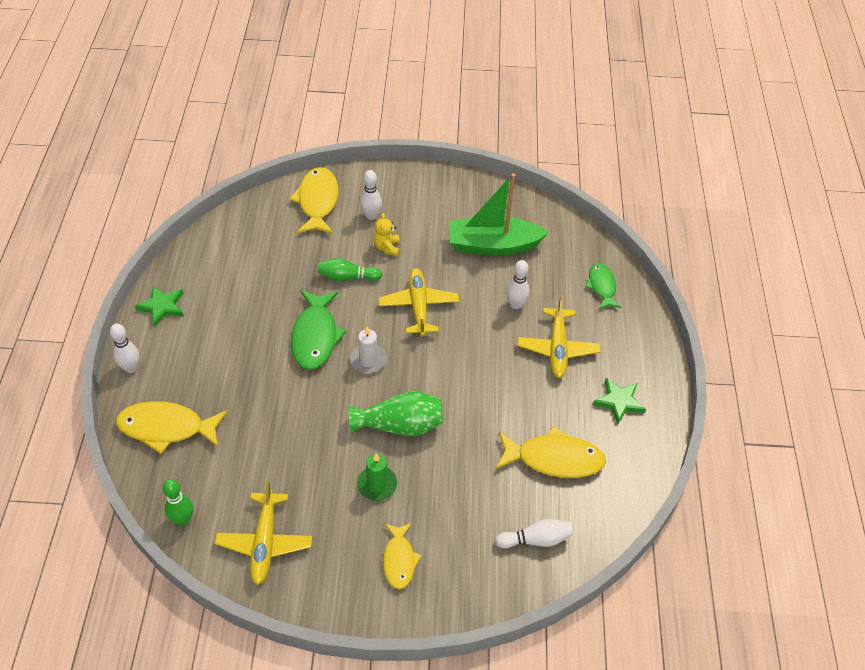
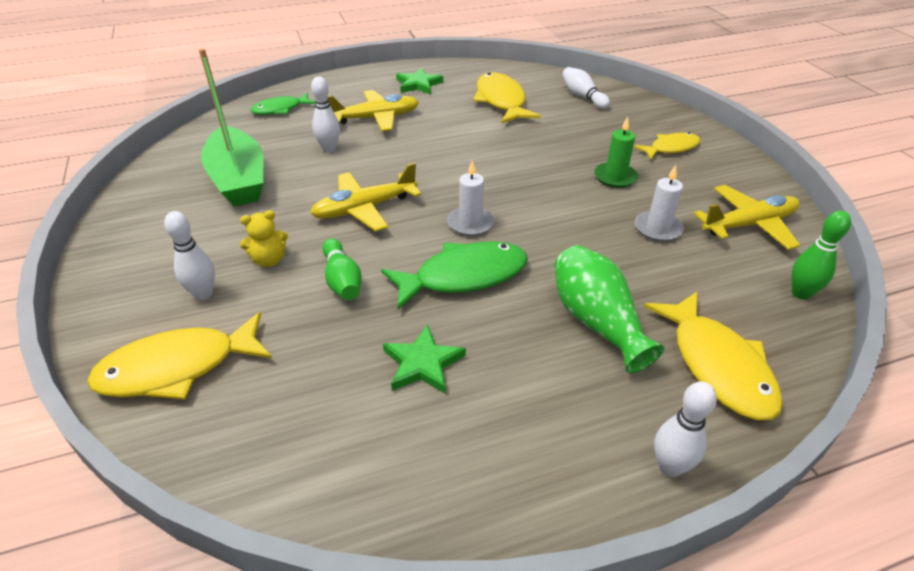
camera: 110 degrees left, 10 degrees down
(162, 307) = (521, 489): green star -> green star (423, 363)
(297, 474) = (657, 228): none -> white candle
(400, 425) = (537, 181): green vase -> green vase (596, 322)

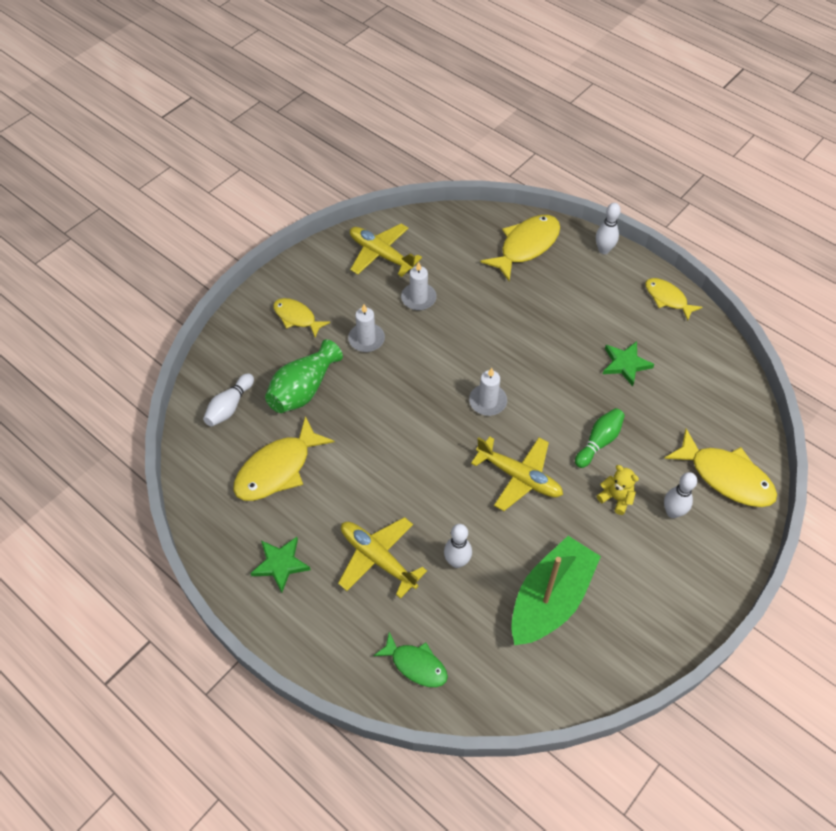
camera: 120 degrees left, 15 degrees up
(463, 276) = (544, 379): green fish -> none
(504, 498) = (667, 299): none -> yellow fish
(596, 322) = (533, 302): green vase -> green vase (303, 389)
(615, 177) = (366, 339): green candle -> white candle
(801, 293) = (439, 223): green bowling pin -> none

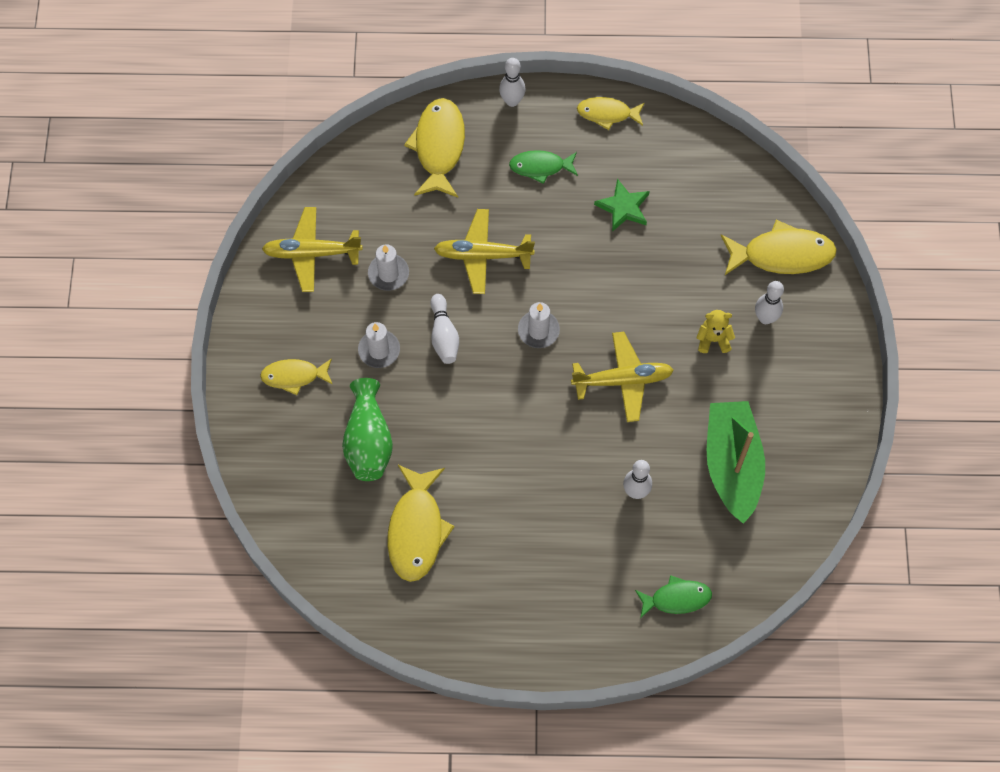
camera: 40 degrees left, 10 degrees up
(229, 407) = (318, 508): white bowling pin -> white bowling pin (444, 335)
(280, 564) = (498, 607): green star -> none
(377, 558) = (571, 539): yellow plane -> yellow plane (482, 255)
(587, 301) = (540, 167): none -> green fish
(599, 442) = (660, 299): green bowling pin -> none

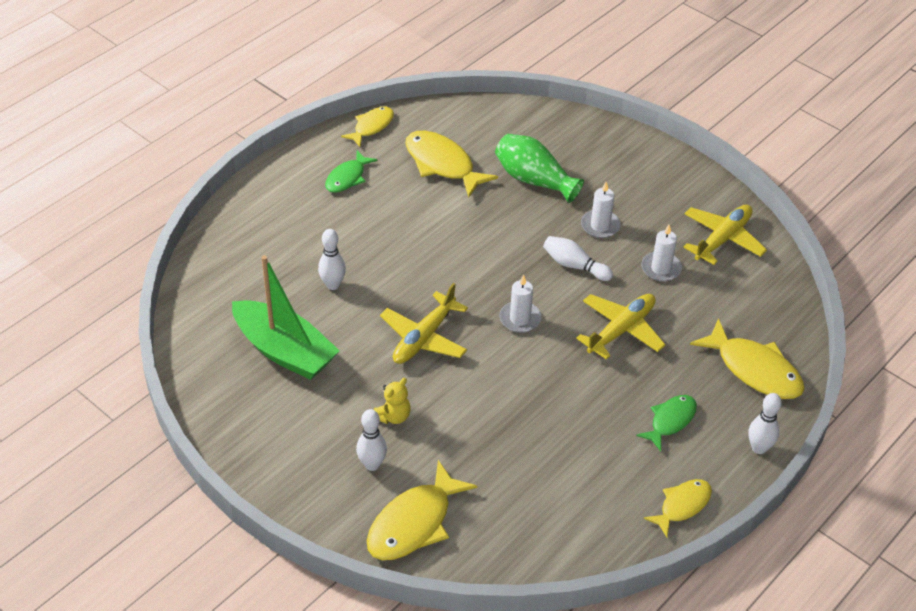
camera: 130 degrees right, 20 degrees down
(294, 376) = (626, 174): yellow fish -> yellow fish (371, 127)
(623, 207) = (574, 448): green star -> none
(676, 598) = (236, 253): green fish -> green fish (347, 178)

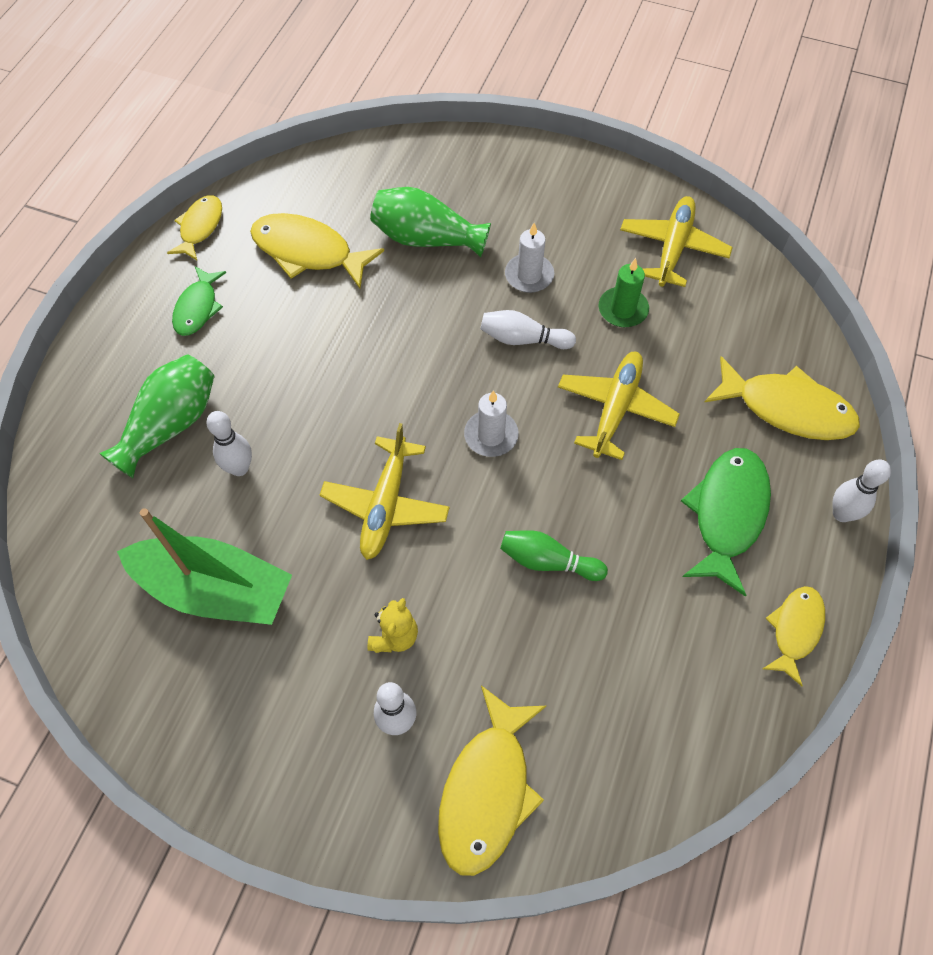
camera: 20 degrees left, 15 degrees up
(297, 244) = (170, 425): none -> green vase
(522, 407) = (548, 561): none -> green bowling pin
(661, 268) = (623, 309): white candle -> green candle
(670, 421) = (727, 514): green fish -> green fish, size x1.63

